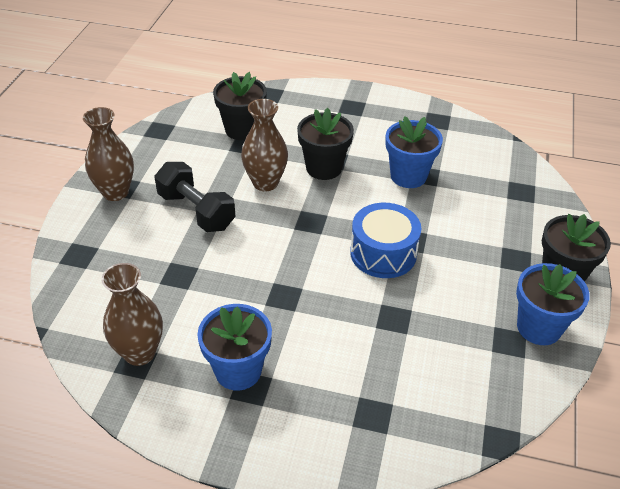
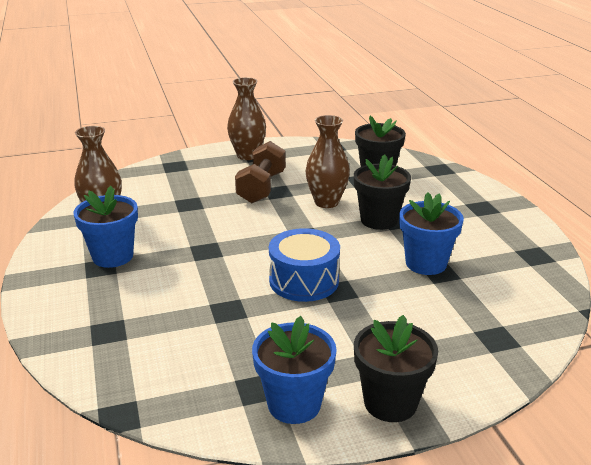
camera: 60 degrees right, 15 degrees down
(196, 211) = (261, 187): black dumbbell -> brown dumbbell

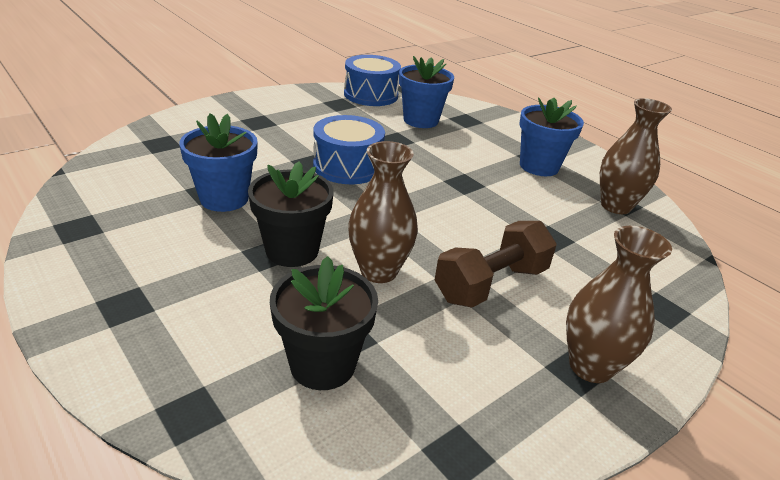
camera: 155 degrees right, 5 degrees up
(194, 405) = (371, 95): none -> blue drum
(261, 187) = (491, 284): brown dumbbell -> brown dumbbell turned 60 degrees clockwise
(294, 404) = (311, 99): blue flower pot -> blue flower pot (421, 120)
(390, 402) = (249, 104): black flower pot -> none

